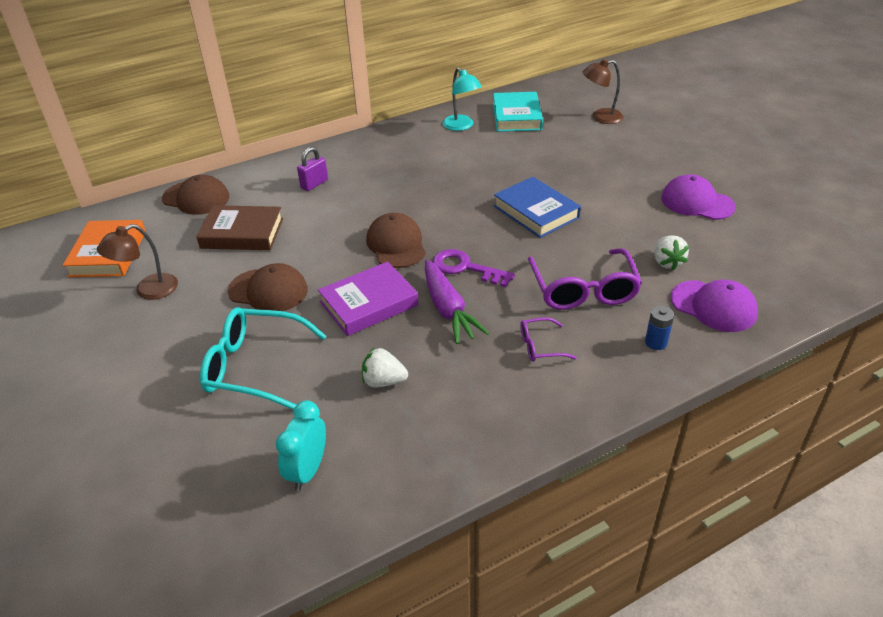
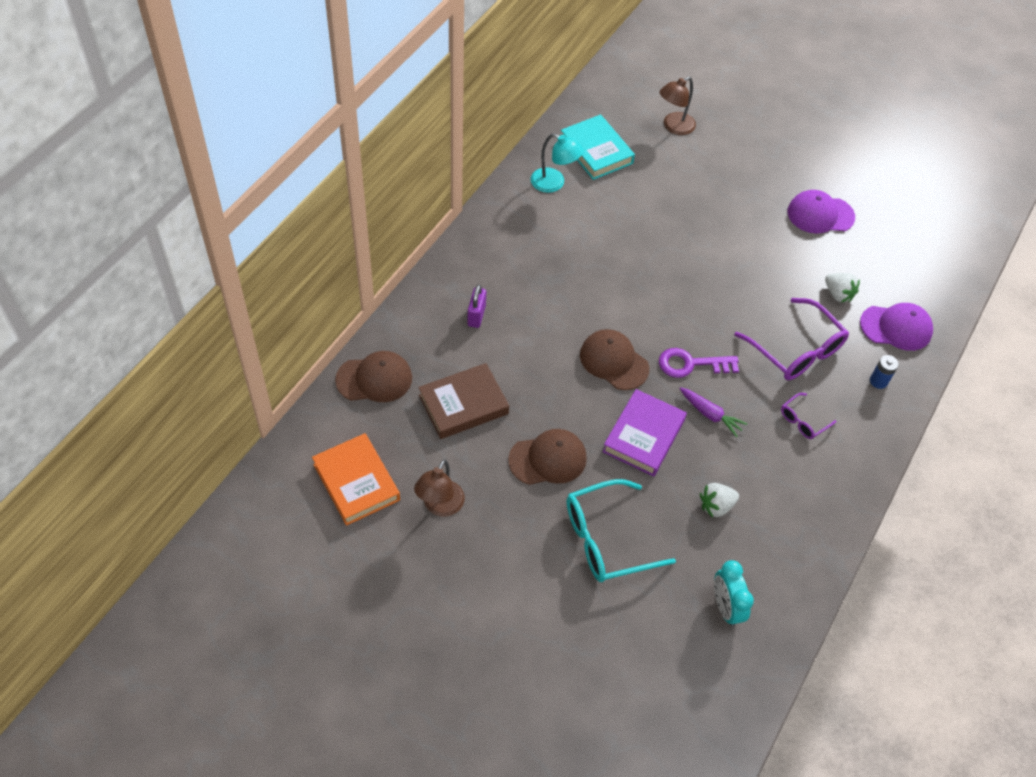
camera: 35 degrees left, 15 degrees up
(448, 309) = (710, 414): purple carrot -> purple carrot, size x0.65
(536, 212) = (701, 275): blue book -> none

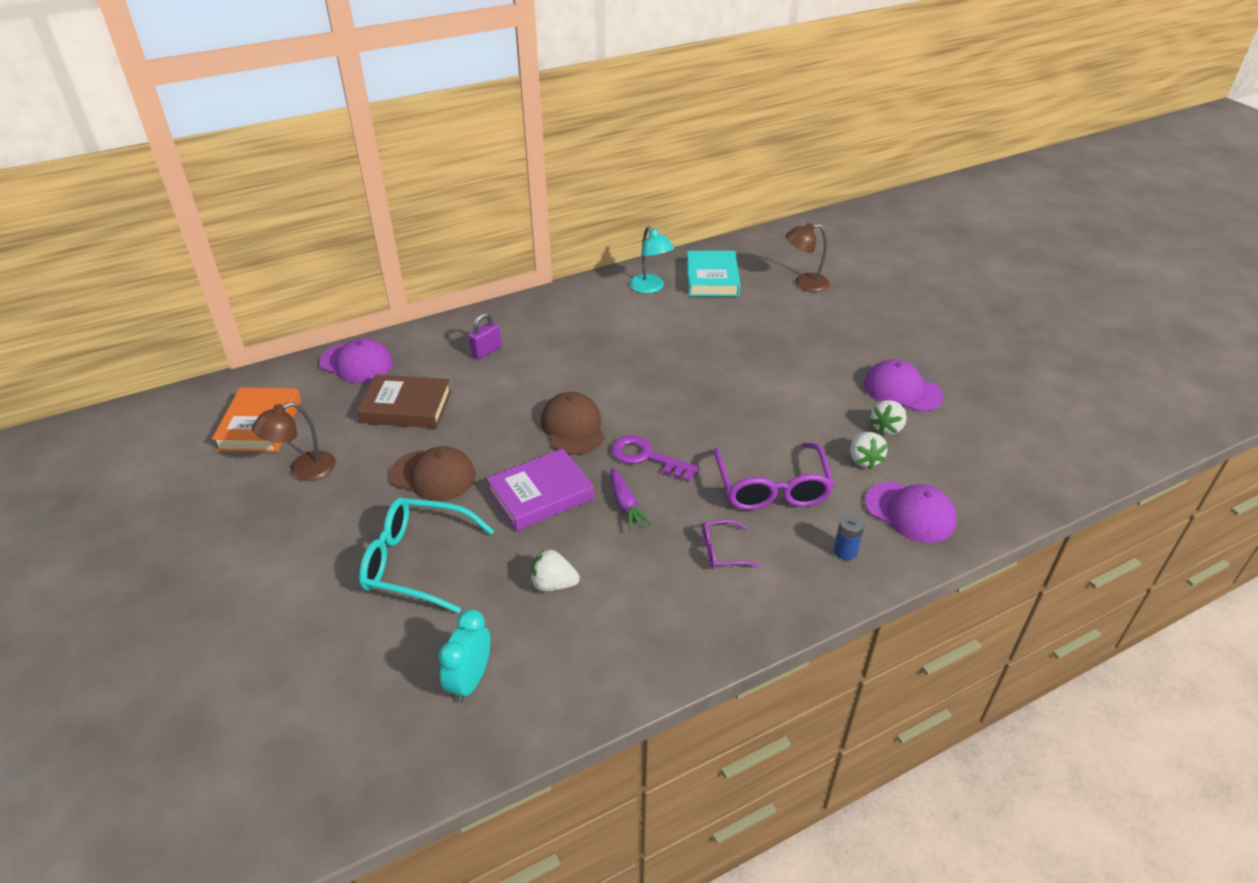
camera: 35 degrees right, 15 degrees down
(374, 379) = (356, 363): brown cap -> purple cap
(833, 257) = (887, 428): none -> white strawberry

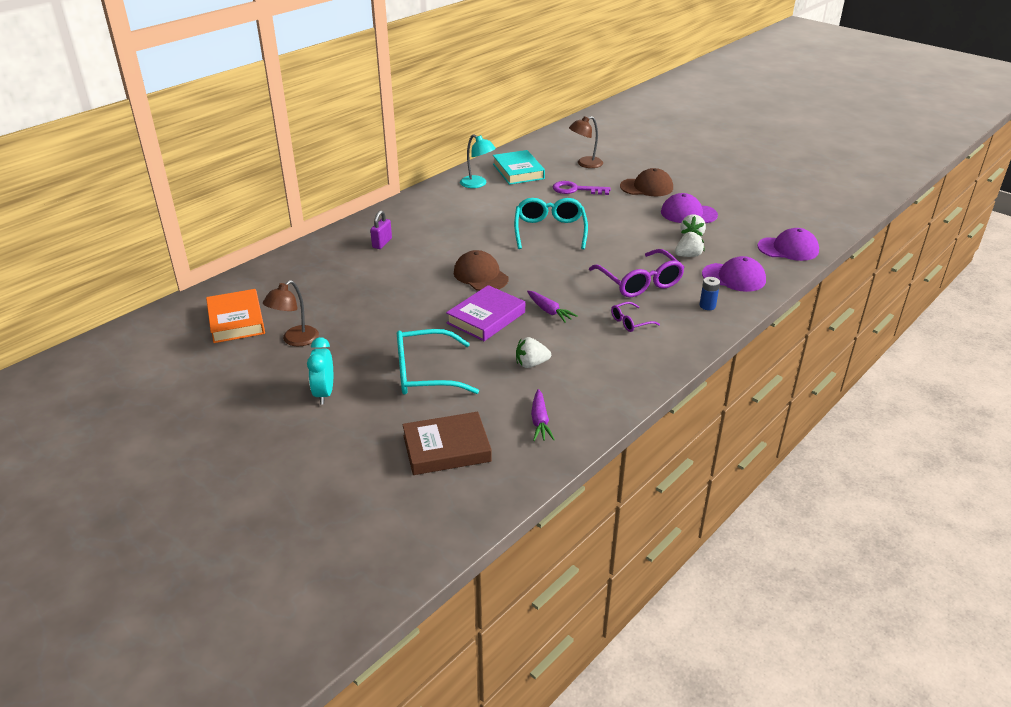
camera: 20 degrees left, 5 degrees down
(356, 363) = (284, 268): purple cap -> purple cap (788, 249)
(406, 407) = (346, 287): brown book -> brown book (446, 448)
(433, 475) = (398, 323): brown cap -> brown cap (646, 187)
(470, 681) = (512, 426): turquoise clock -> turquoise clock (324, 393)
(509, 683) = (540, 421): none -> purple carrot
(647, 457) = (545, 282): purple key -> purple key (576, 190)
(699, 377) = (550, 231): none -> turquoise glasses
(864, 459) = (688, 255): white strawberry -> white strawberry turned 90 degrees counterclockwise

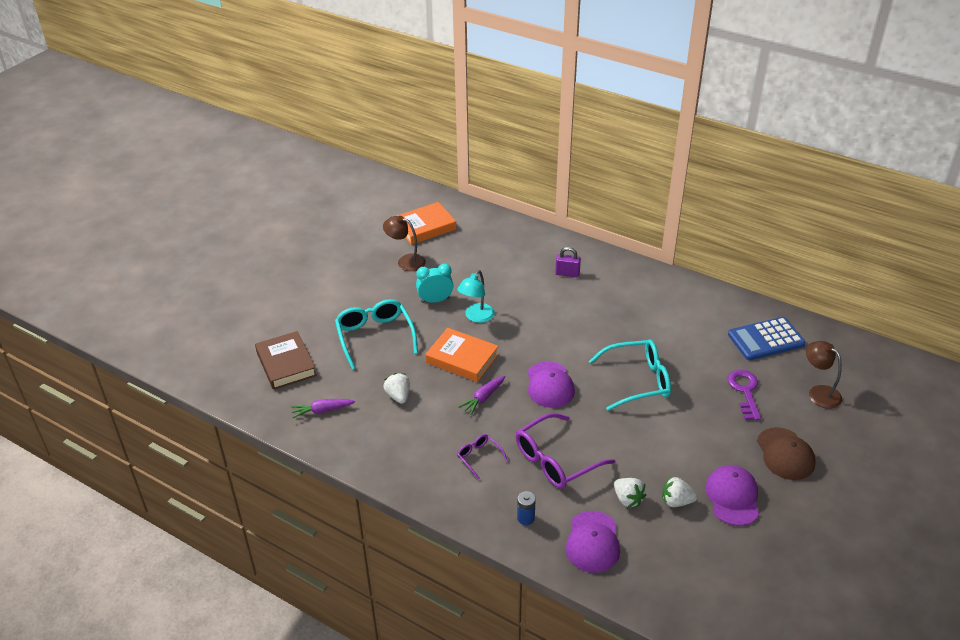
camera: 80 degrees right, 5 degrees up
(324, 393) = (343, 291): turquoise clock -> turquoise clock (435, 300)
(477, 184) = (717, 313): turquoise lamp -> turquoise lamp (476, 317)
(480, 275) = (532, 344): brown cap -> none
(486, 318) = (462, 358): purple book -> orange book
(518, 171) = (766, 339): turquoise book -> blue calculator
(788, 249) = (682, 599): purple cap -> purple cap (550, 385)

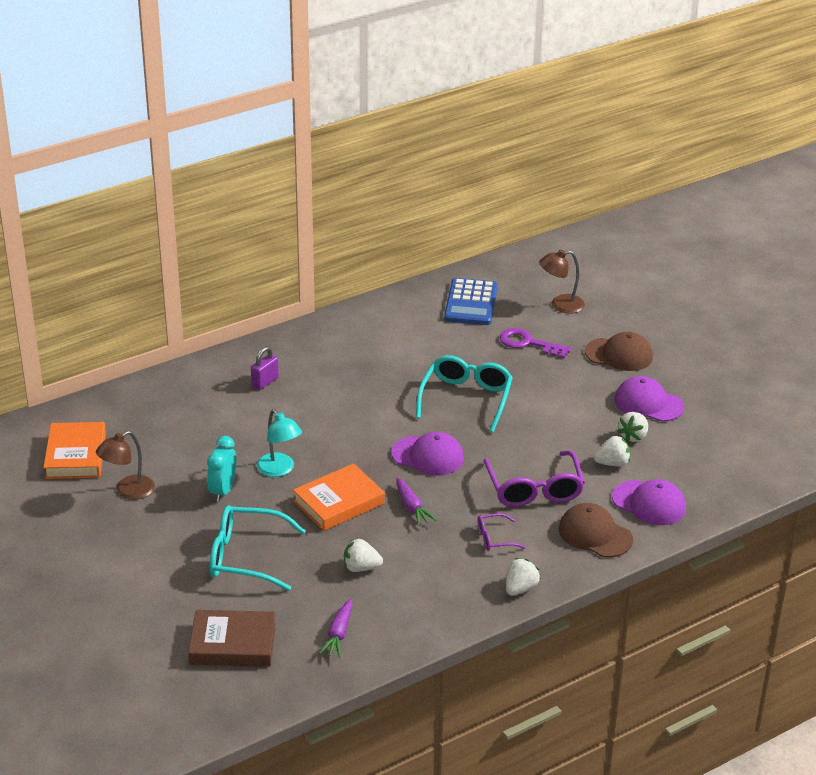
camera: 65 degrees left, 5 degrees down
(429, 493) = (520, 588): none -> white strawberry
(525, 518) = (595, 534): blue battery -> brown cap

